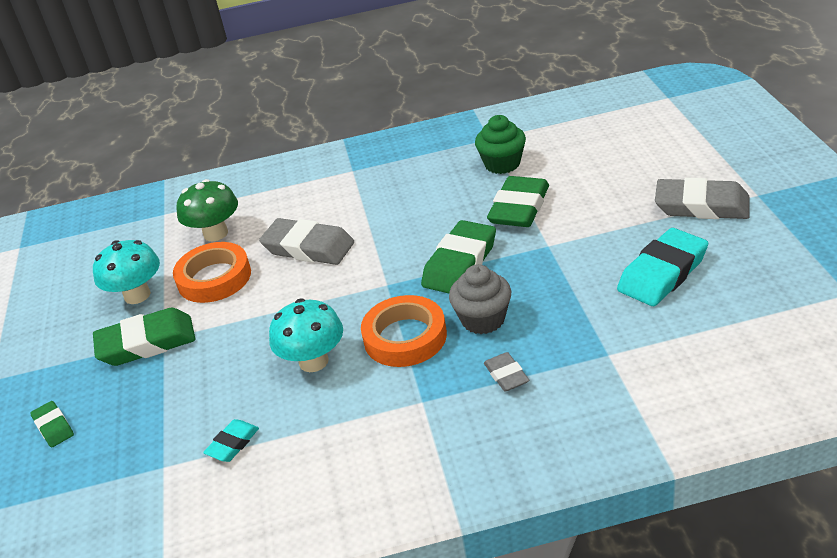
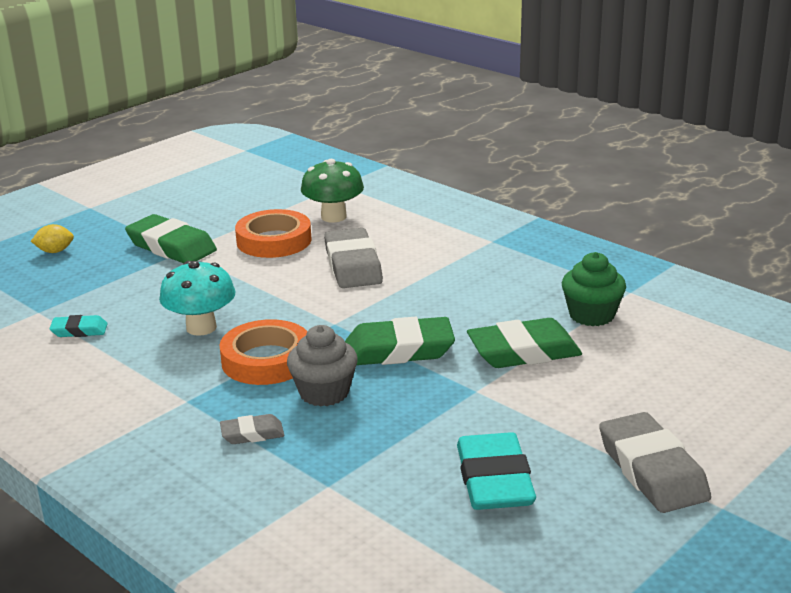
camera: 50 degrees right, 10 degrees down
(53, 427) = (55, 251): green eraser -> yellow lemon
(137, 295) = (225, 218): turquoise mushroom -> none
(506, 375) = (252, 434): grey eraser -> grey eraser turned 45 degrees clockwise
(662, 273) = (494, 480): turquoise eraser -> turquoise eraser turned 75 degrees clockwise

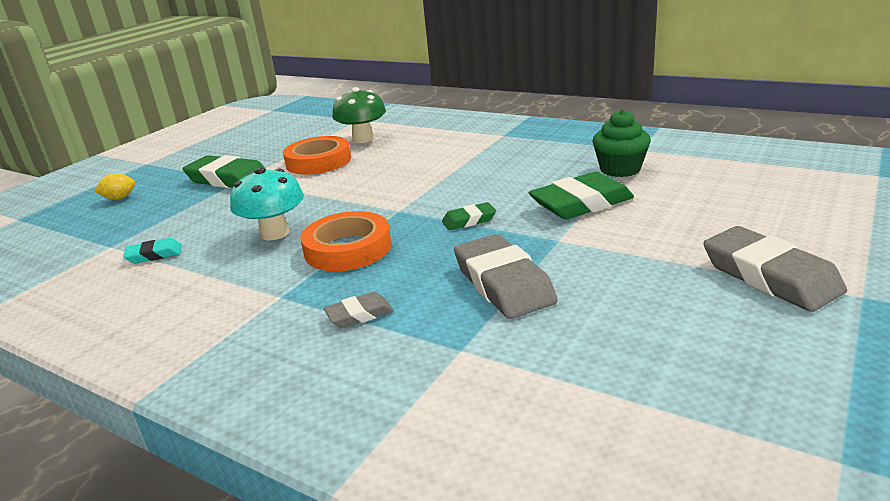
camera: 10 degrees left, 0 degrees up
(324, 393) = (416, 266): grey cupcake -> none
(353, 265) = (395, 167): grey eraser -> grey eraser (503, 283)
(399, 350) = (469, 220): green eraser -> green eraser, size x0.52
(494, 480) = (627, 312): turquoise eraser -> none

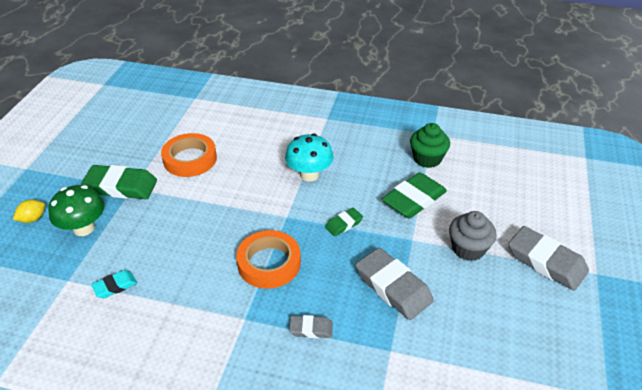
camera: 20 degrees left, 15 degrees up
(275, 233) = (202, 251): turquoise mushroom -> turquoise mushroom (309, 175)
(359, 314) = (311, 329): grey eraser -> grey eraser turned 45 degrees clockwise
(363, 139) = (213, 127): green mushroom -> green mushroom (84, 228)
(641, 254) = (468, 249): none -> grey cupcake

